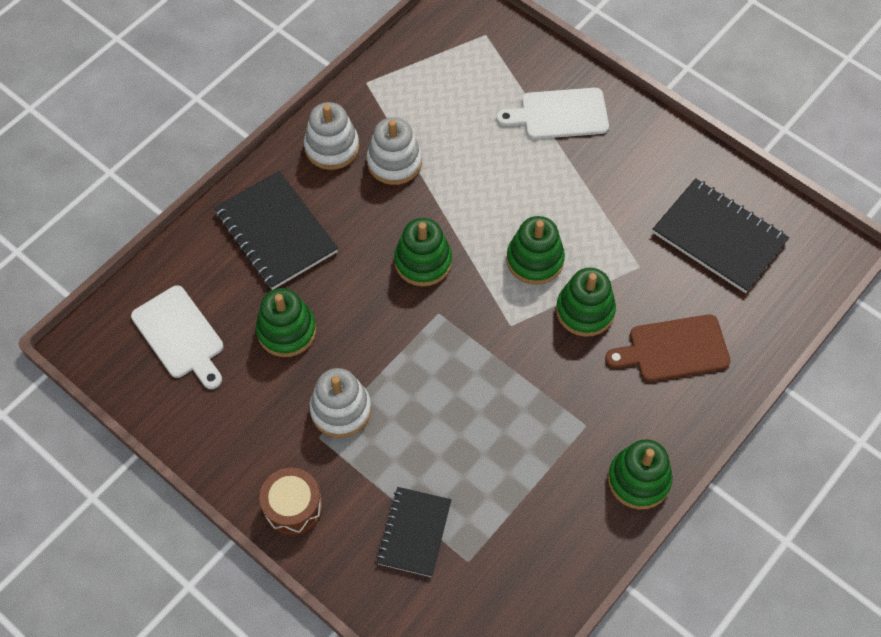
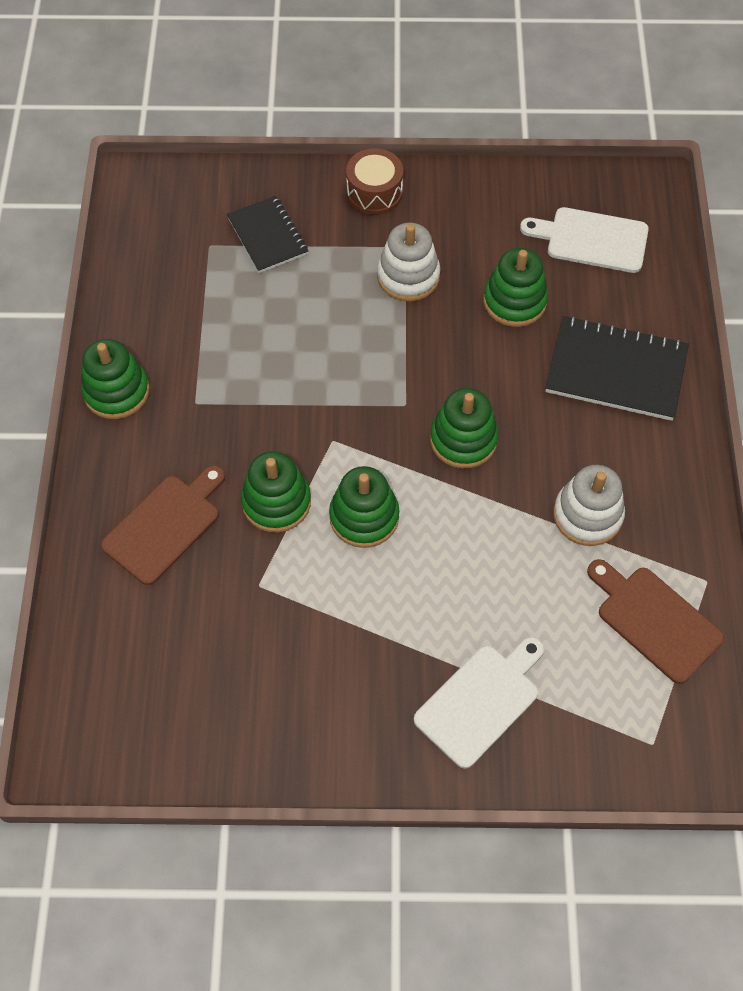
camera: 140 degrees right, 0 degrees up
(332, 147) = (659, 485): white stacking toy -> none
(419, 84) = (654, 620): none -> brown cutting board
(719, 237) = (200, 679): black notebook -> none

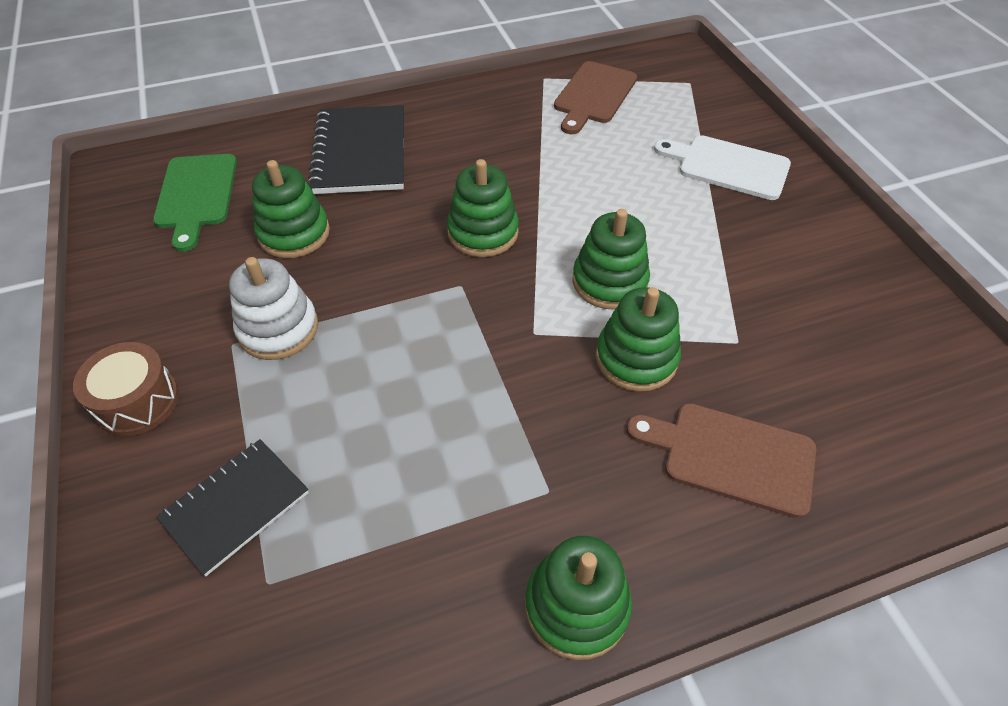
camera: 110 degrees left, 10 degrees down
(587, 515) = (521, 142): white stacking toy -> none
(591, 239) = (196, 195): white cutting board -> green cutting board

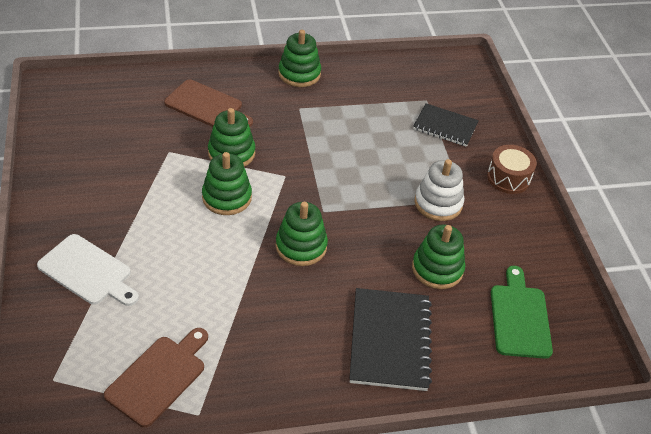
camera: 175 degrees left, 5 degrees down
(236, 506) = (445, 126): black notebook -> black notebook turned 60 degrees clockwise

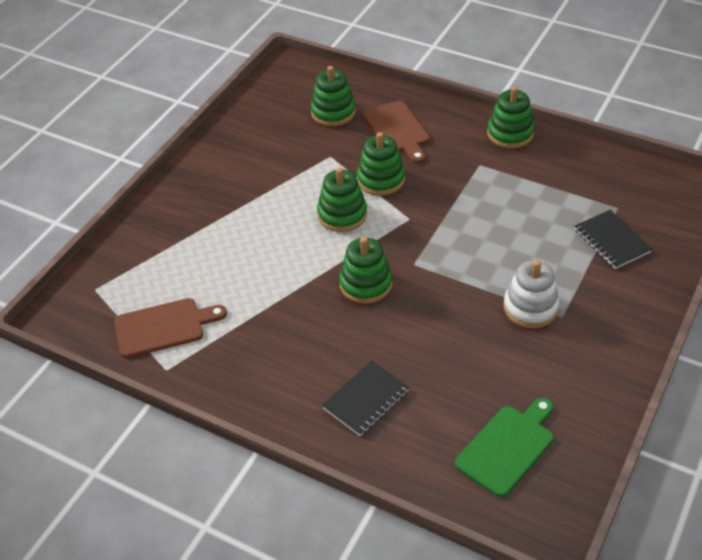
camera: 45 degrees right, 0 degrees up
(88, 271) = (185, 223): white cutting board -> none
(389, 340) = (366, 399): black notebook -> black notebook, size x0.65
(437, 269) = (470, 364): green stacking toy -> green stacking toy (333, 112)
(508, 178) = (631, 318): brown drum -> none

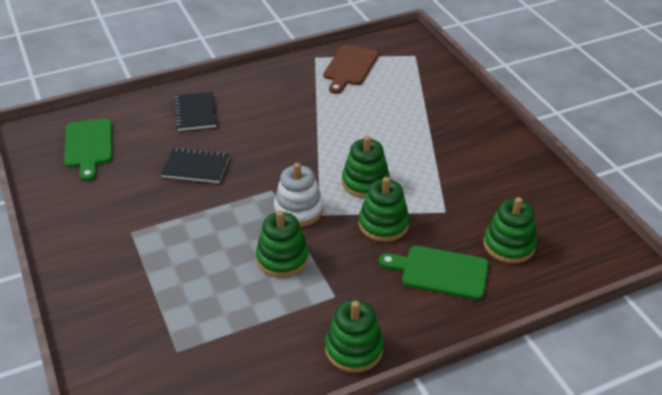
camera: 125 degrees right, 5 degrees down
(365, 284) = (282, 158): green stacking toy -> green stacking toy (282, 258)
(397, 130) = (440, 272): brown cutting board -> green cutting board
(530, 308) = (159, 222): white stacking toy -> white stacking toy (298, 210)
(612, 241) = (151, 316): black notebook -> black notebook (196, 167)

